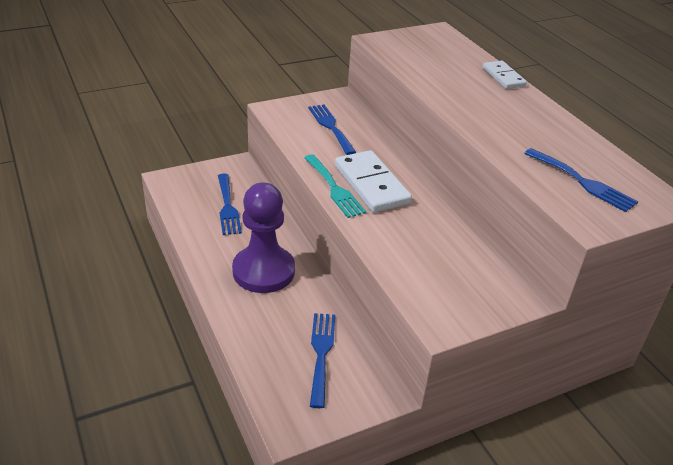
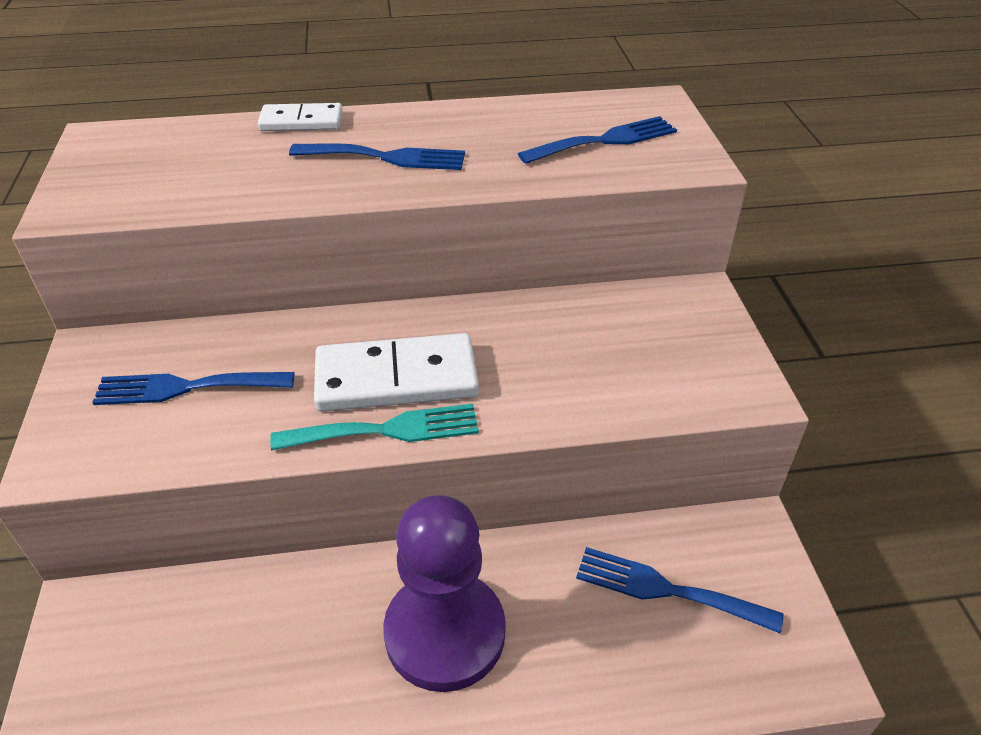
camera: 70 degrees left, 5 degrees up
(227, 207) = (220, 660): blue fork -> blue fork (386, 157)

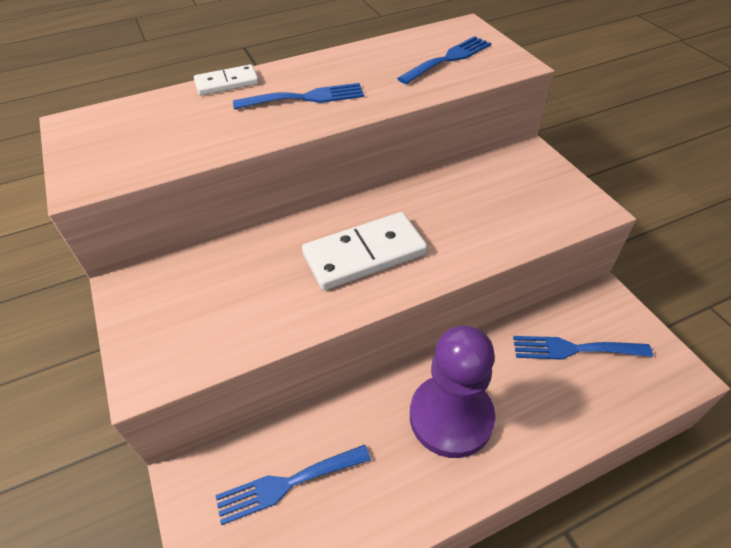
camera: 15 degrees left, 5 degrees up
(185, 387) = (215, 297): blue fork -> blue fork (287, 484)
(387, 430) = (377, 291): turquoise fork -> none

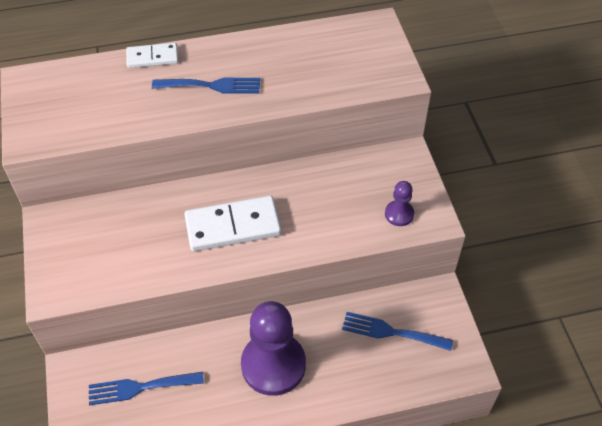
camera: 10 degrees right, 5 degrees up
(449, 59) = (346, 62): blue fork -> none
(552, 209) = (399, 214): none -> purple pawn

